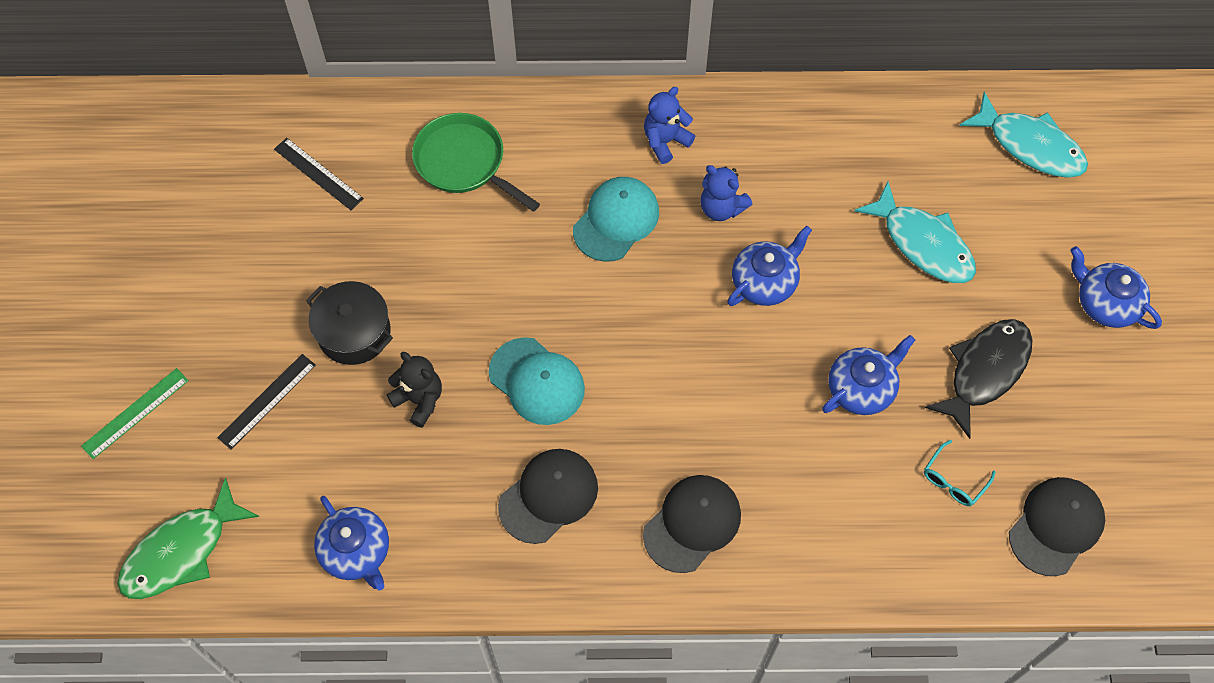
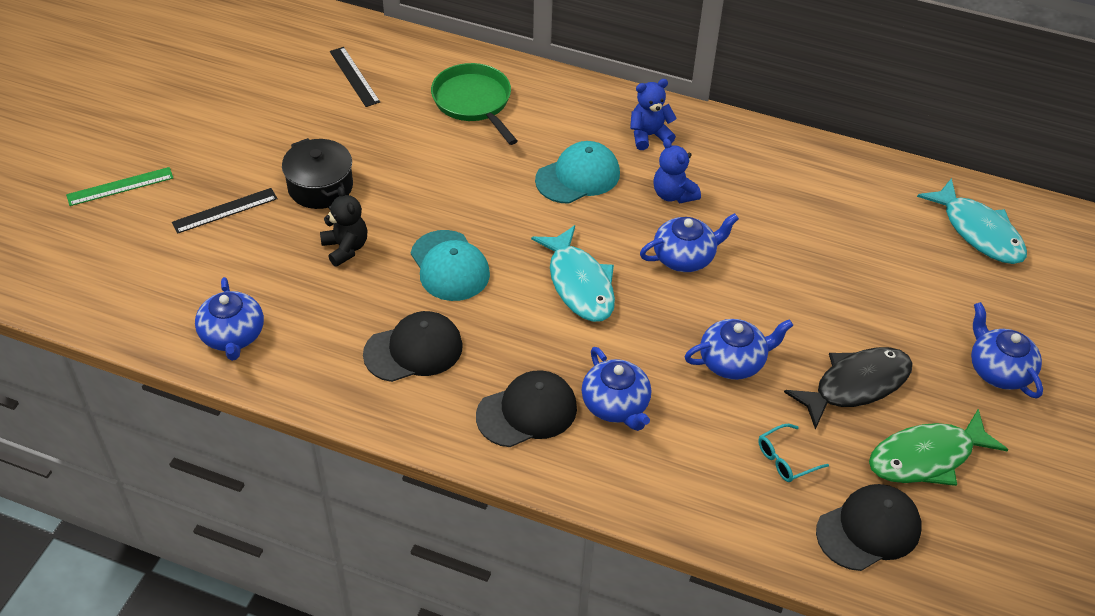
camera: 20 degrees right, 15 degrees down
(181, 551) = (96, 289): green fish -> green fish (926, 457)
(773, 482) = (616, 405): none -> blue teapot
(923, 244) = (843, 273): turquoise fish -> turquoise fish (579, 284)

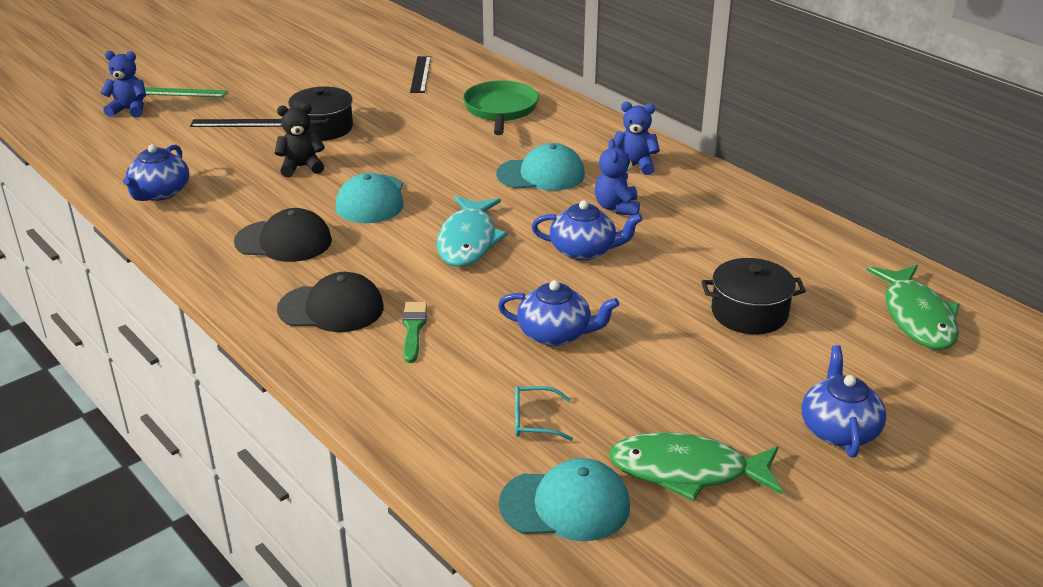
camera: 30 degrees right, 15 degrees down
(85, 232) = (129, 110): none -> blue teddy bear
(345, 248) = (301, 167): black teddy bear -> black teddy bear turned 105 degrees counterclockwise
(616, 405) = (413, 329): blue teapot -> green brush
(856, 385) = (664, 390): black fish -> none
(860, 276) = (749, 313): none -> black pot
(869, 529) = (565, 505): black cap -> turquoise cap
(978, 232) = (917, 317): turquoise fish -> green fish

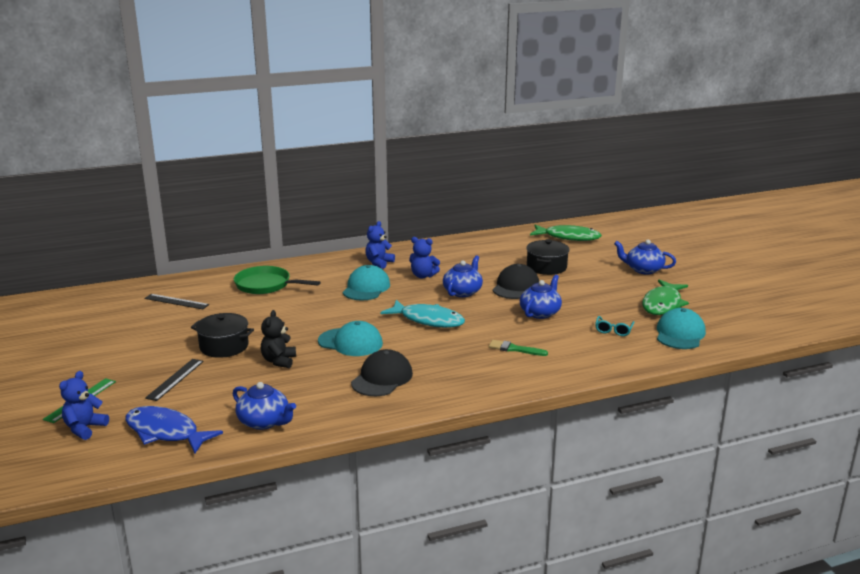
camera: 70 degrees left, 10 degrees down
(129, 148) = (165, 432): none -> blue fish
(331, 308) = (477, 371): black cap -> black cap (516, 287)

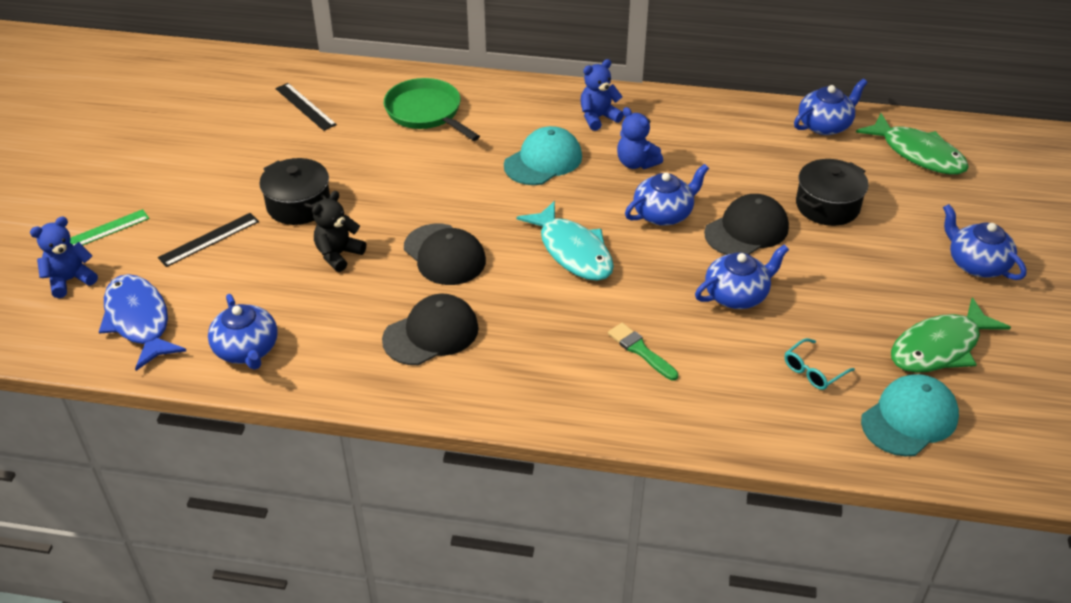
camera: 30 degrees right, 20 degrees up
(350, 342) = (444, 255): turquoise cap -> black cap
(509, 237) = (825, 125): none -> blue teapot

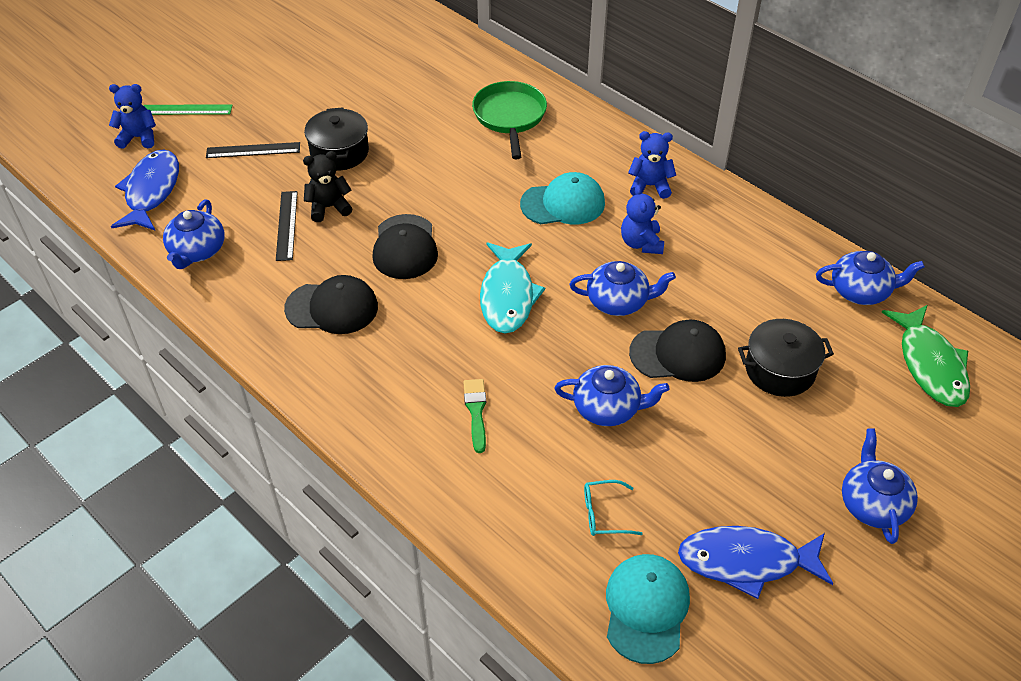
camera: 35 degrees right, 5 degrees up
(305, 106) = (422, 71): black ruler -> black ruler (287, 225)
(909, 418) = (646, 609): turquoise cap -> turquoise cap turned 75 degrees counterclockwise
(939, 347) = (746, 561): green fish -> blue fish

